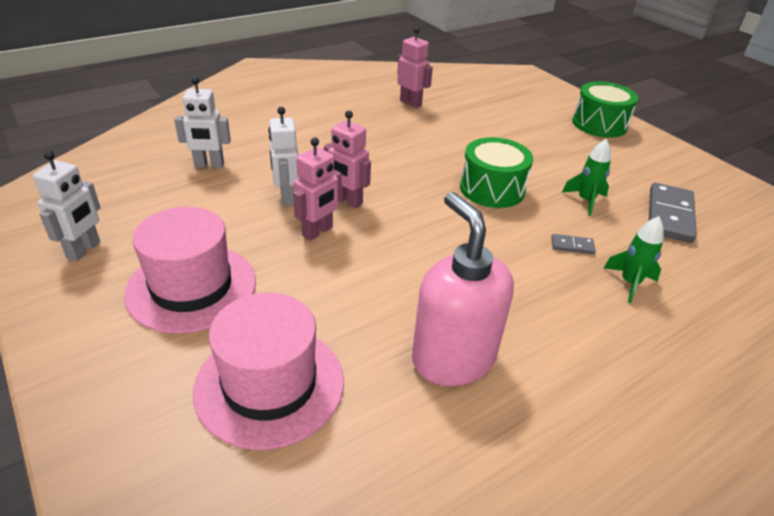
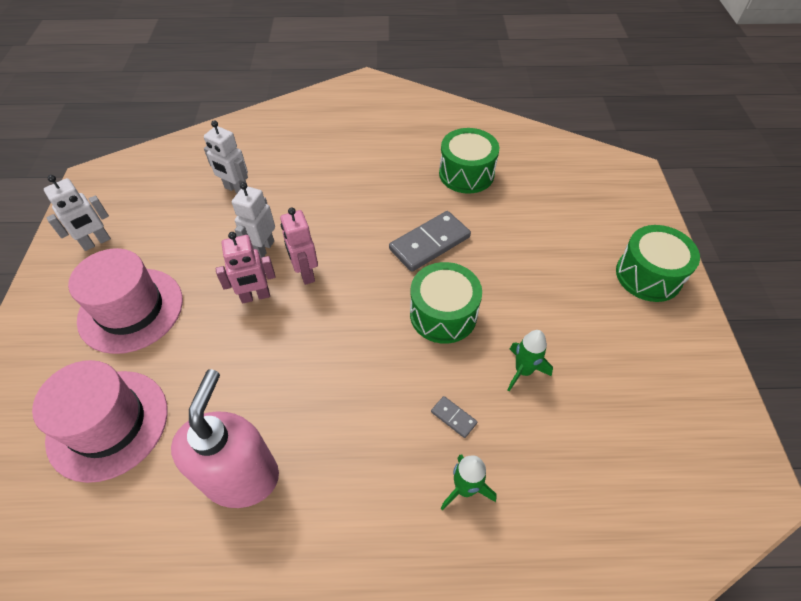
camera: 35 degrees right, 15 degrees up
(411, 103) = (466, 174): pink robot -> green drum
(670, 215) = (598, 432): grey domino -> grey domino (430, 243)

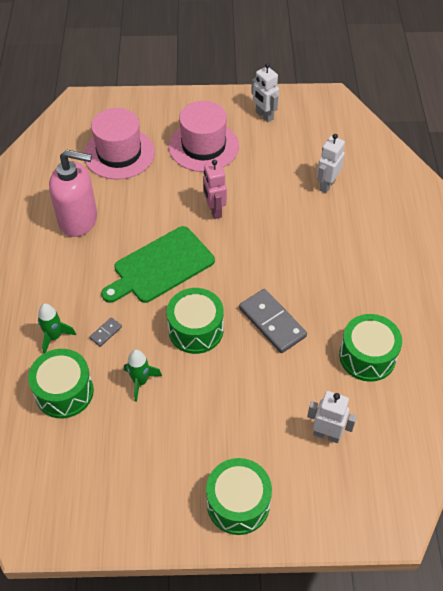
camera: 90 degrees right, 0 degrees up
(263, 249) = (261, 210): white robot -> white robot (326, 434)
(305, 273) = (237, 238): pink robot -> none
(344, 356) = (160, 266): none -> green cutting board
(552, 464) = (64, 392): none -> green drum

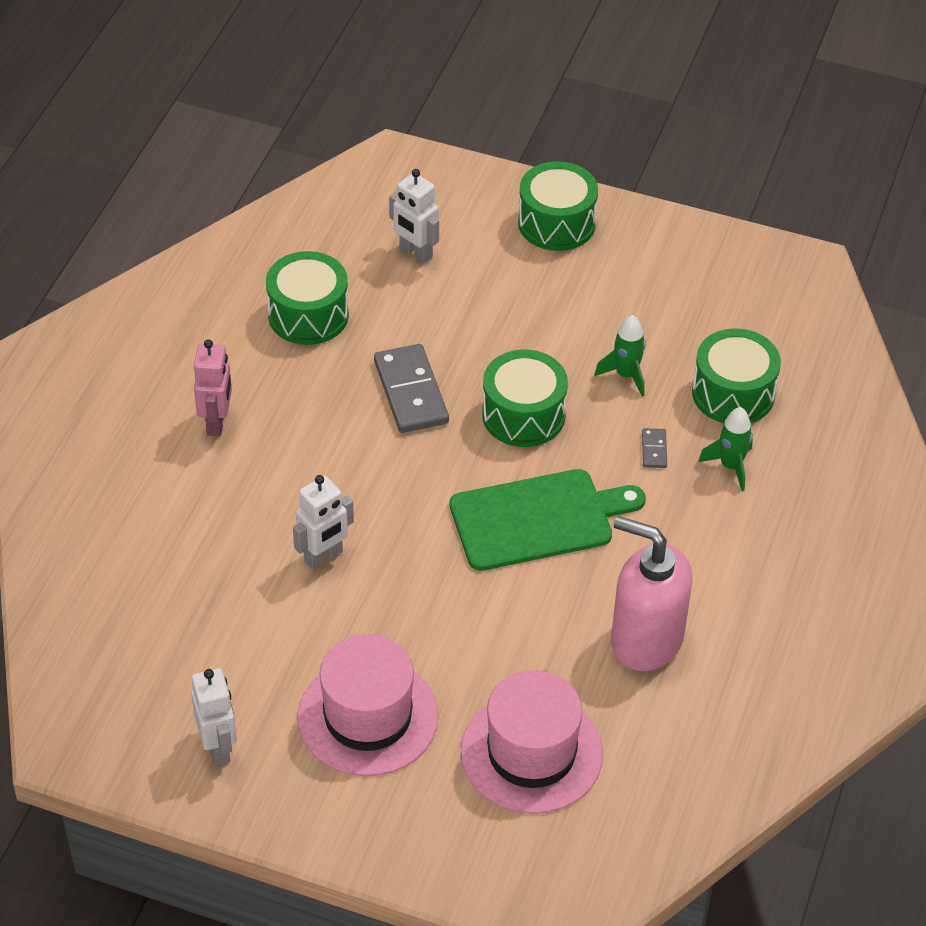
camera: 160 degrees left, 5 degrees down
(106, 332) = (654, 450): grey domino -> grey domino turned 60 degrees counterclockwise
(214, 211) = (410, 584): pink robot -> pink robot (217, 422)
(326, 185) = (197, 569): white robot -> white robot (324, 557)

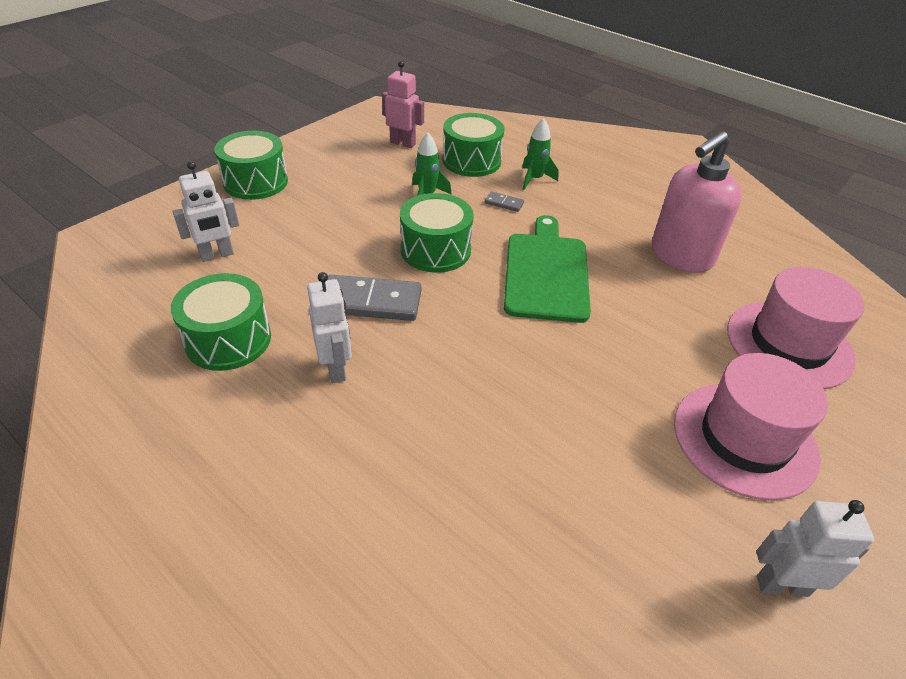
camera: 70 degrees left, 5 degrees down
(217, 422) = (317, 451): pink robot -> pink robot (403, 143)
(324, 557) = (539, 415): white robot -> white robot (336, 369)

